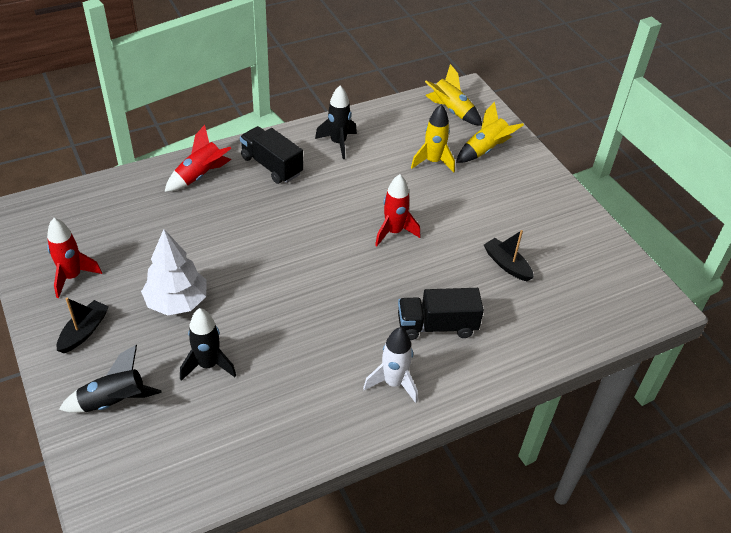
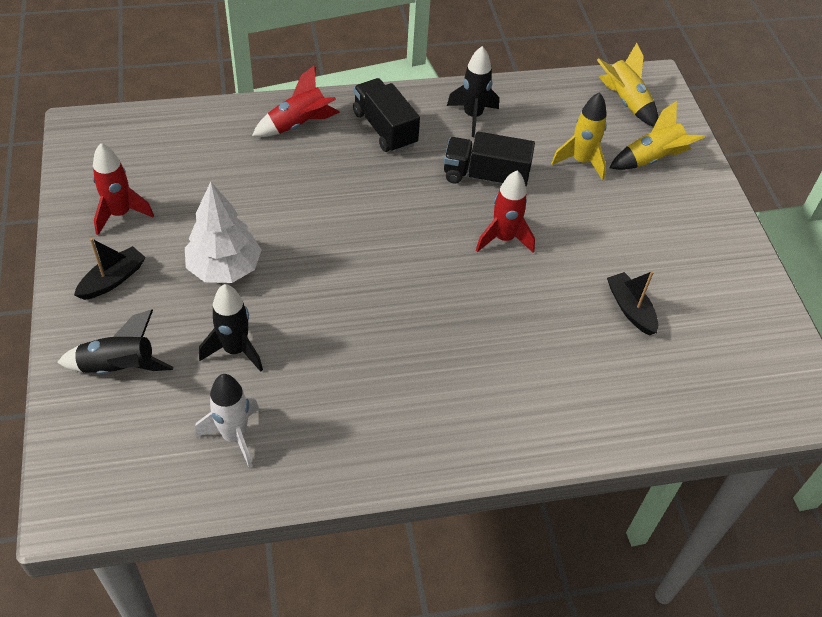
camera: 15 degrees right, 5 degrees up
(393, 383) = (442, 422): white rocket -> white rocket (234, 436)
(437, 326) = (517, 365): black truck -> black truck (485, 176)

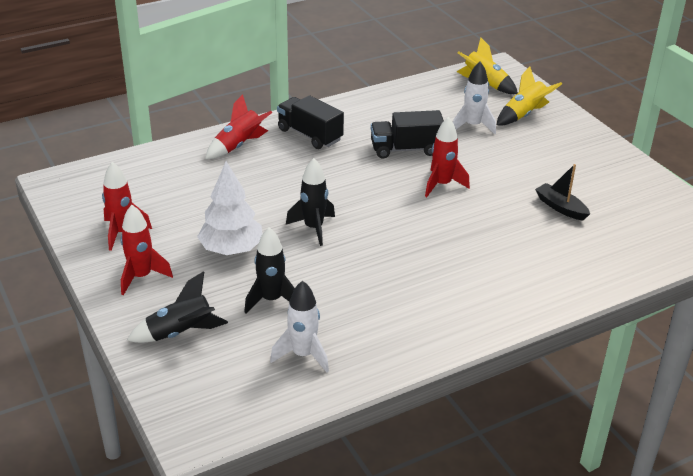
camera: 15 degrees left, 15 degrees down
(113, 280) = (141, 277): black boat -> red rocket
(472, 116) = (374, 114): black rocket -> black rocket (313, 228)
(581, 161) = (472, 126): yellow rocket -> white rocket

